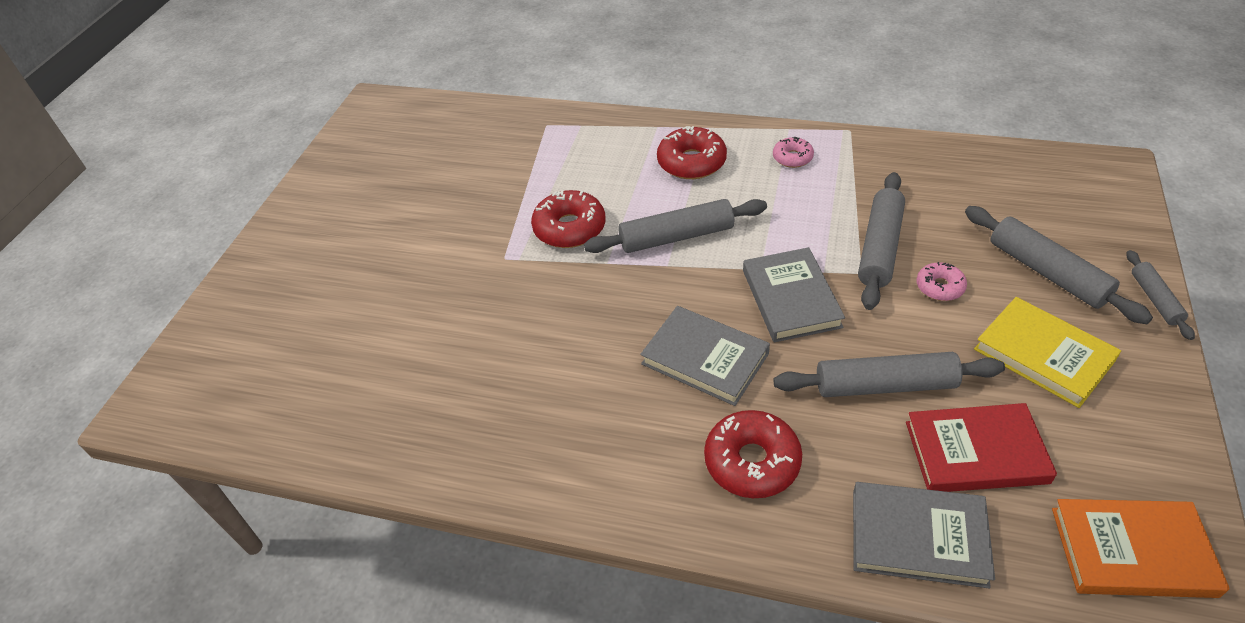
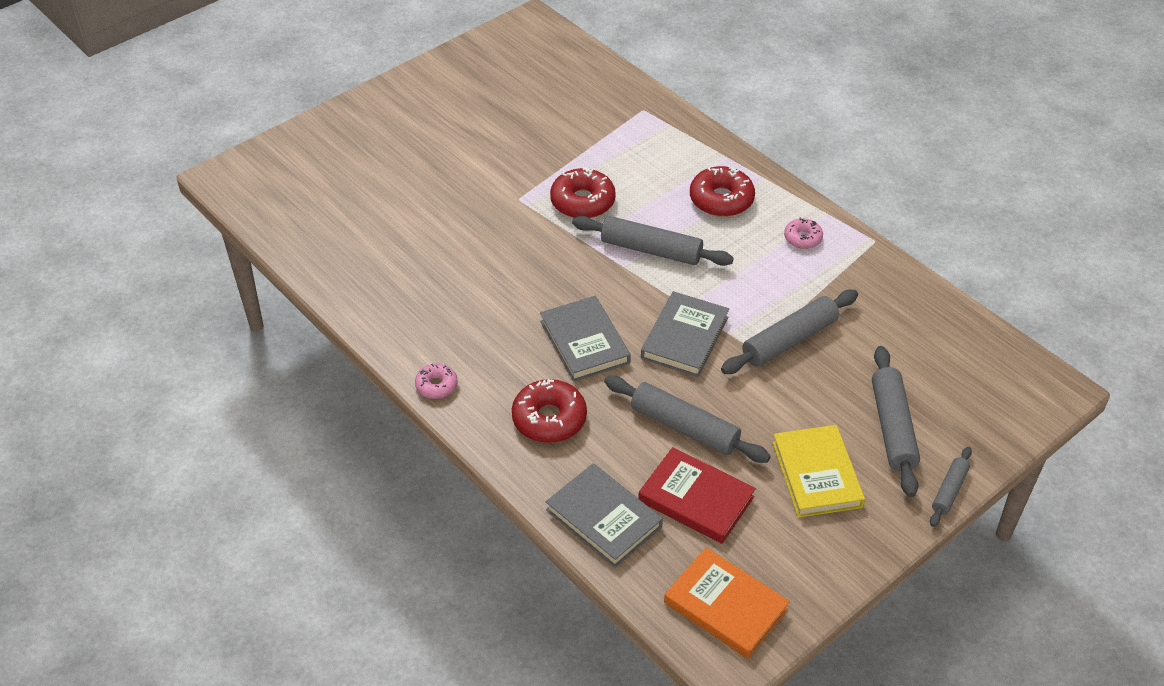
camera: 30 degrees right, 0 degrees up
(939, 287) = (799, 391): pink donut -> pink donut (436, 385)

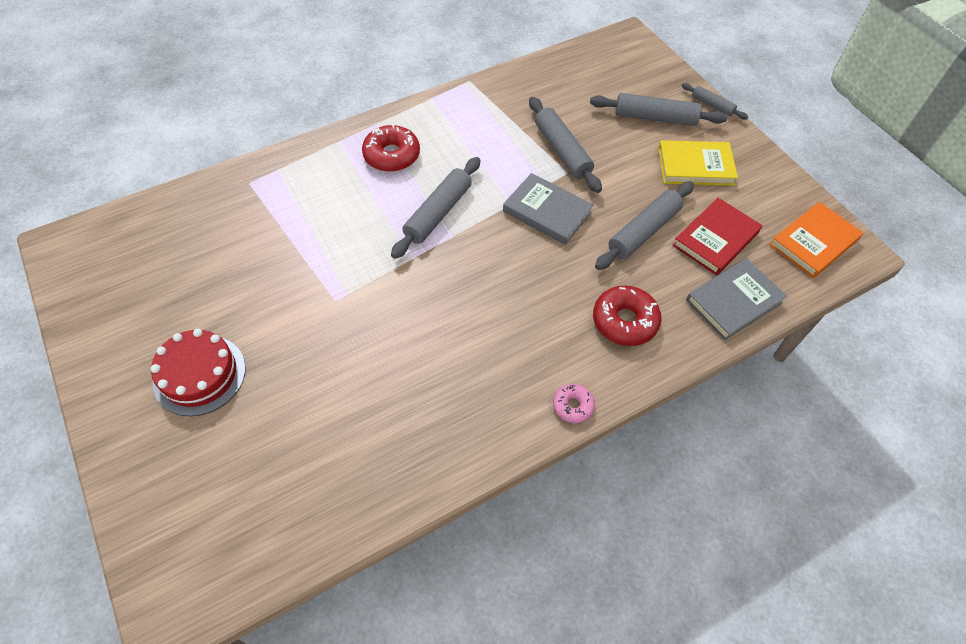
camera: 80 degrees left, 10 degrees up
(420, 137) = (199, 375): none -> red cake
(582, 202) = (358, 250): red donut -> none
(584, 342) = (539, 280): grey book -> none
(802, 238) = (454, 118): pink donut -> none

